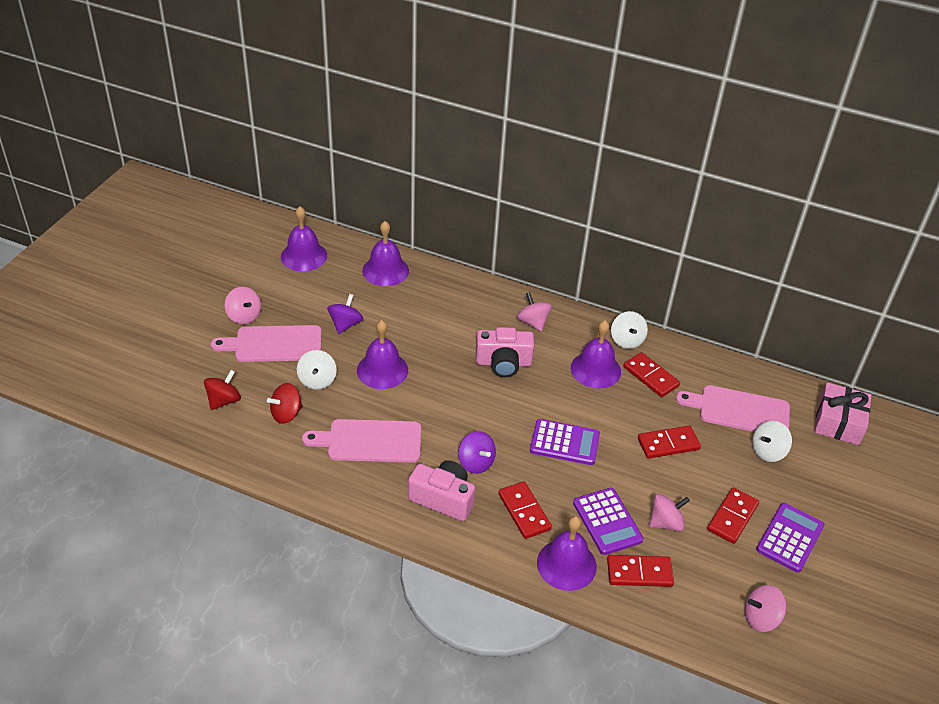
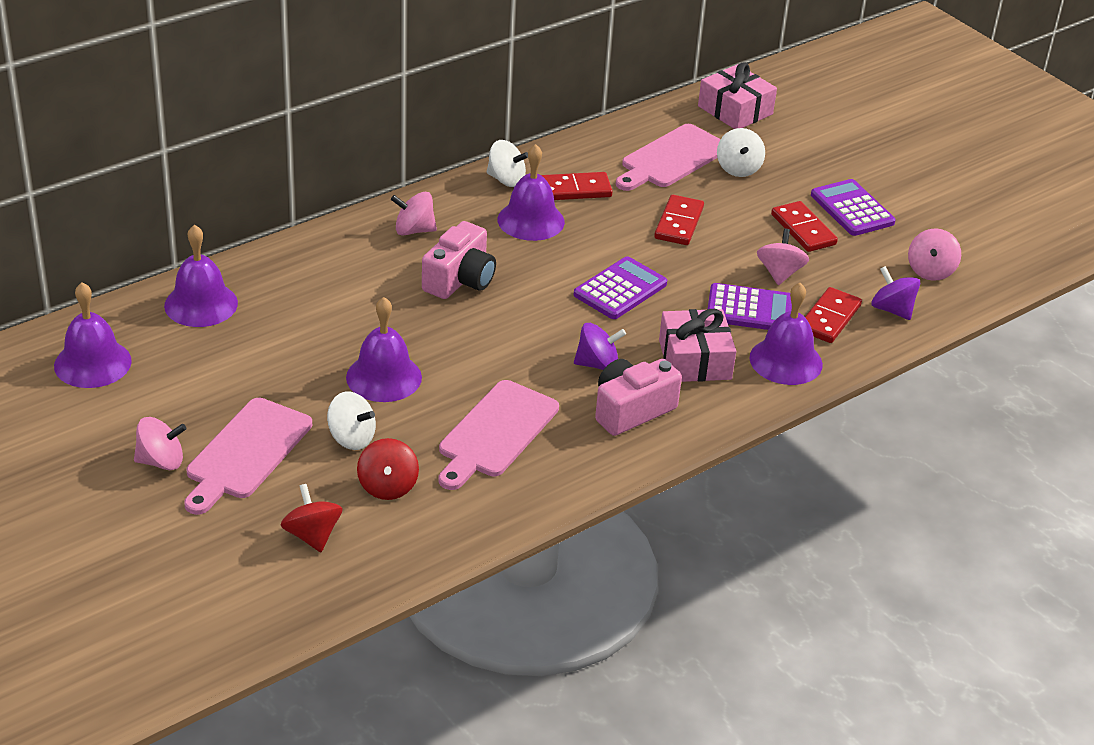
camera: 60 degrees left, 5 degrees down
(345, 324) = (270, 376): purple spinning top -> purple spinning top (892, 310)
(524, 512) = (695, 359): red domino -> pink gift

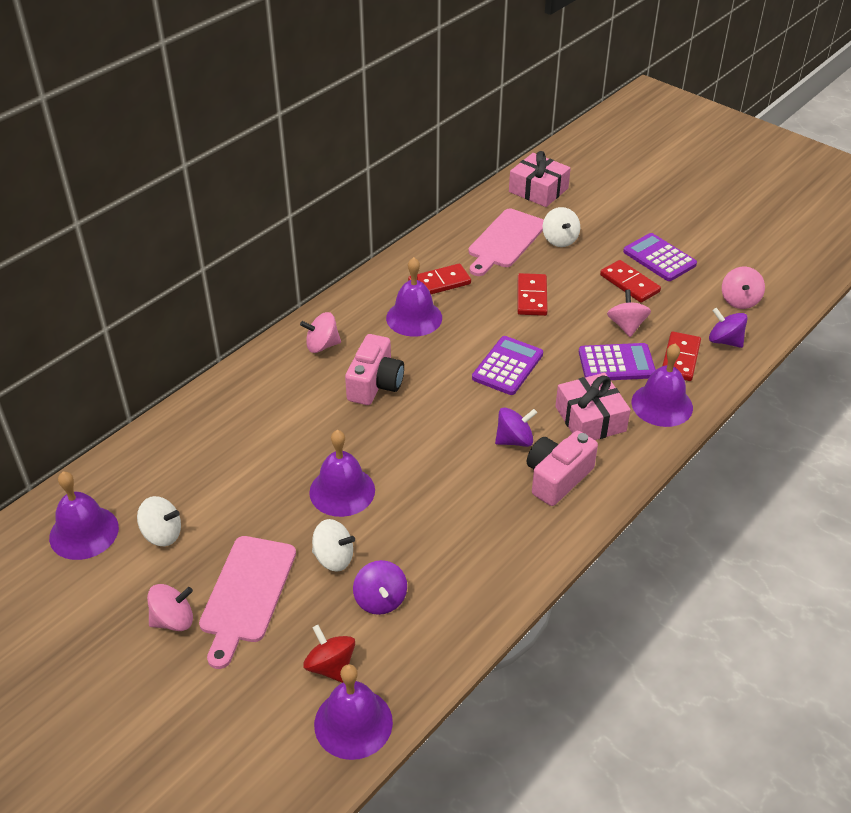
camera: 10 degrees left, 5 degrees up
(201, 304) = (163, 453): purple bell -> purple bell (353, 723)
(388, 486) = (380, 600): red spinning top -> purple spinning top
(496, 433) = (454, 525): pink cutting board -> none
(506, 180) = (382, 285): white spinning top -> white spinning top (162, 534)

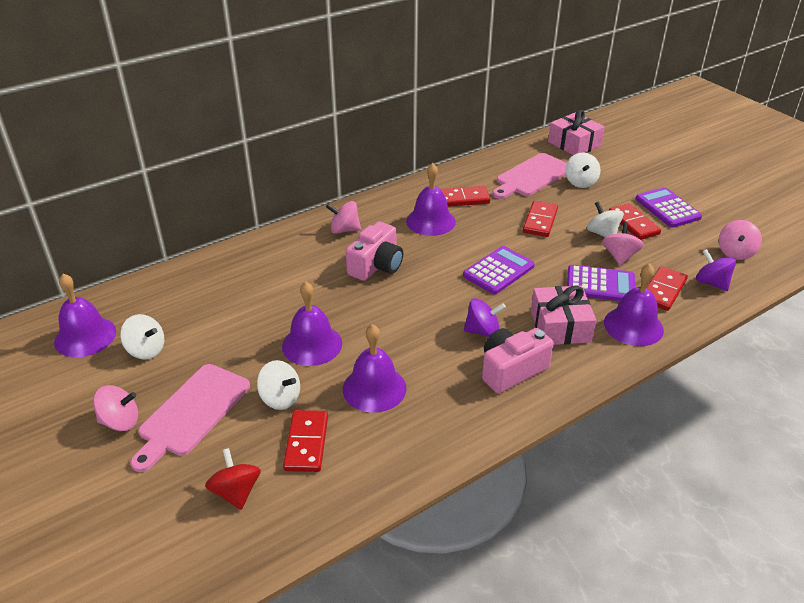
camera: 15 degrees right, 5 degrees down
(353, 723) = (233, 549): purple bell -> purple bell (374, 388)
(380, 600) = (306, 443): purple spinning top -> red domino
(601, 301) = (602, 233): none -> white spinning top

